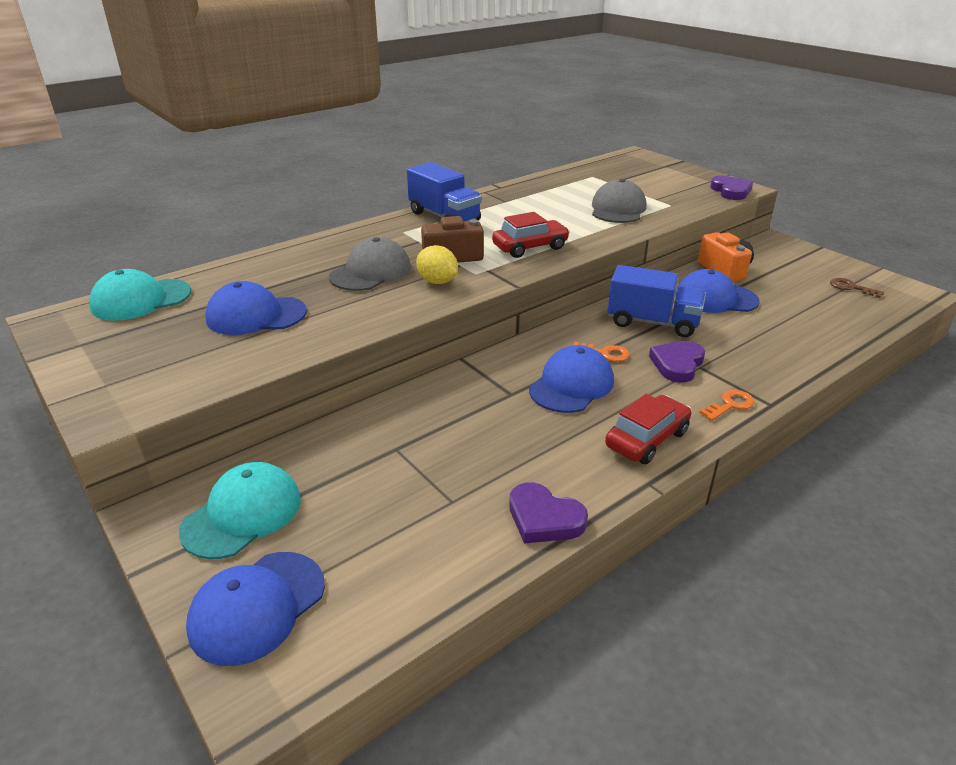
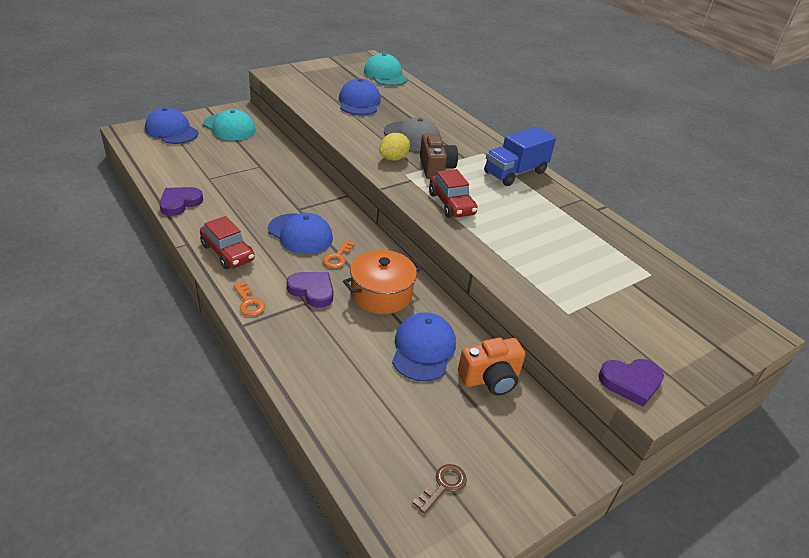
camera: 90 degrees right, 5 degrees up
(618, 209) = (549, 271): grey cap -> none
(652, 322) = (381, 294): blue truck -> orange pot

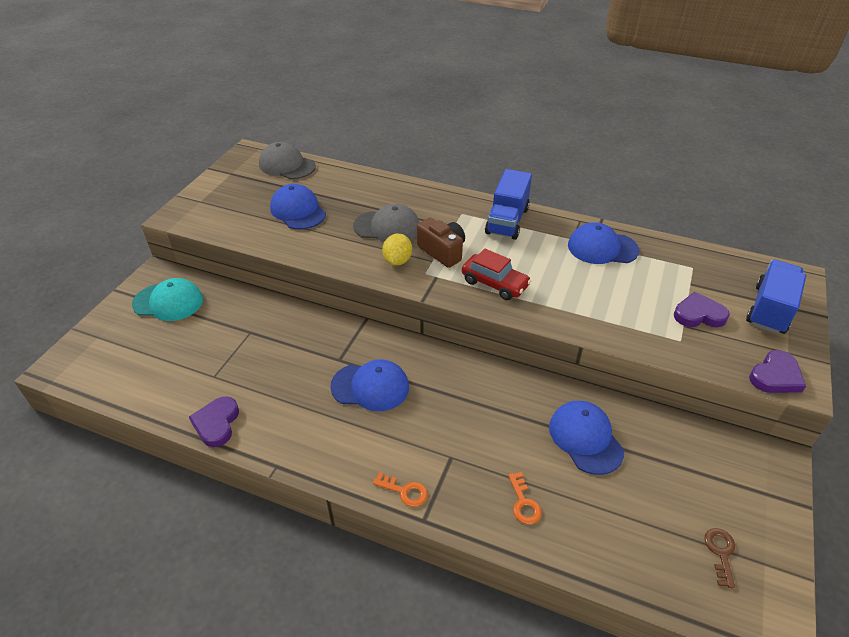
camera: 30 degrees left, 5 degrees up
(171, 131) = (108, 340): blue cap -> blue cap (602, 248)
(227, 253) = (327, 450): red car -> none
(312, 291) = (444, 441): purple heart -> purple heart (698, 314)
(337, 257) = (428, 391): orange key -> orange key (523, 503)
(381, 294) = (501, 406): orange pot -> none
(385, 75) = (287, 165): turquoise cap -> grey cap
(490, 378) = (655, 431): orange camera -> none
(692, 338) = (769, 309): none -> blue truck

